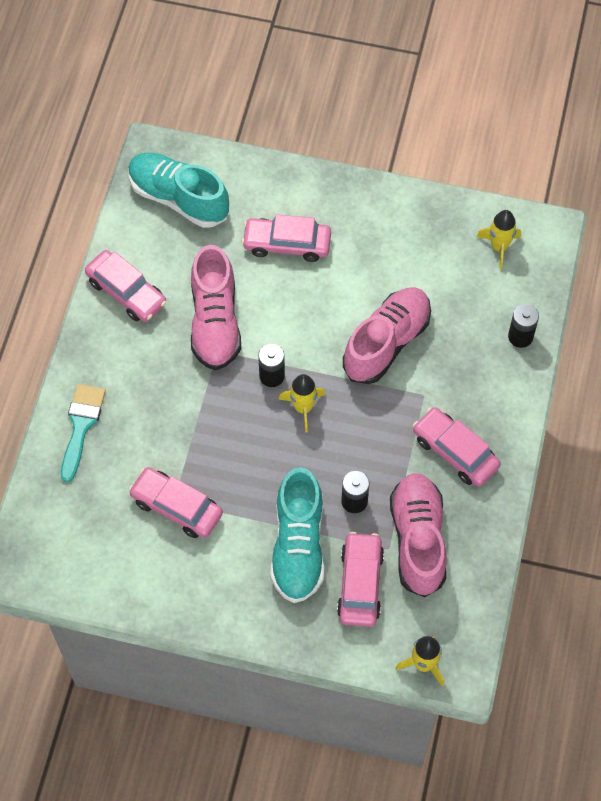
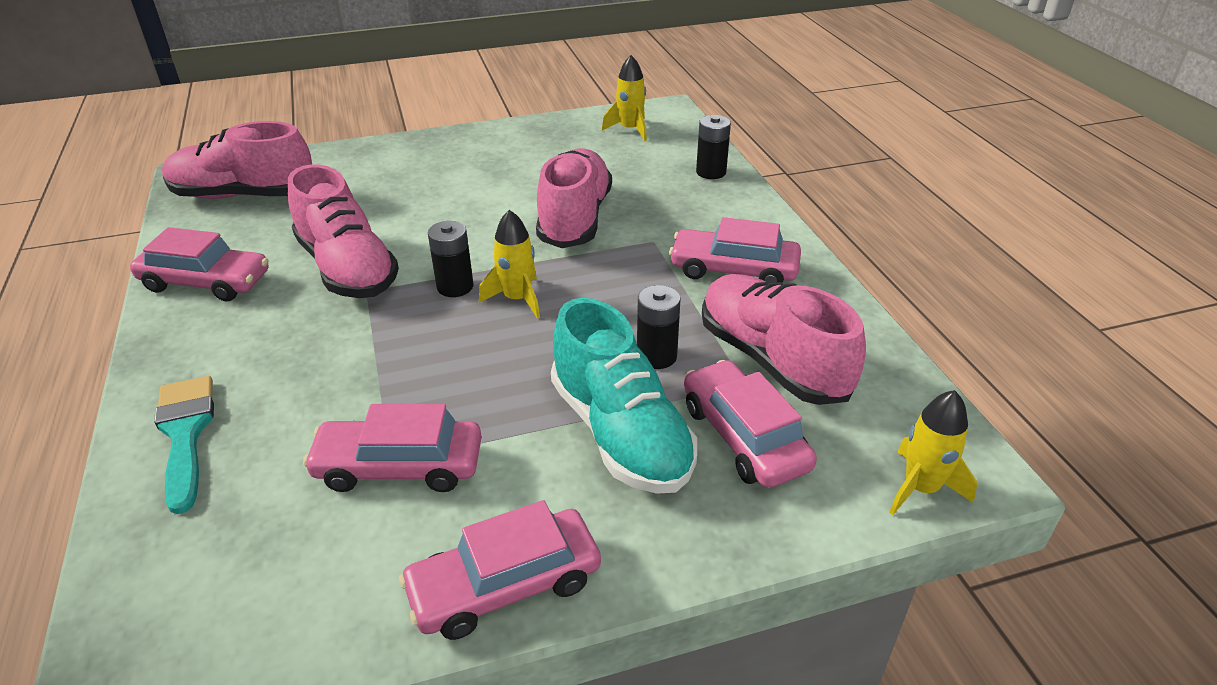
camera: 30 degrees left, 25 degrees down
(178, 198) = (244, 195): turquoise shoe -> pink shoe
(287, 244) = (400, 189): pink car -> pink car (505, 585)

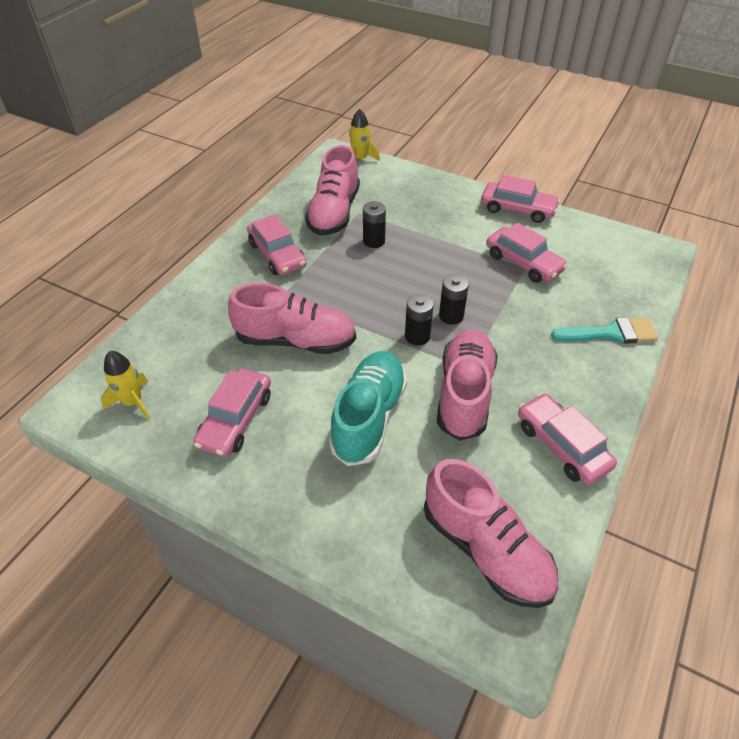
camera: 135 degrees left, 10 degrees up
(185, 433) = (611, 333): turquoise brush -> turquoise brush turned 120 degrees counterclockwise
(517, 299) = (395, 307): yellow rocket -> none
(575, 218) = (296, 340): pink shoe -> pink shoe turned 135 degrees counterclockwise
(621, 433) = (428, 225): turquoise shoe -> turquoise shoe (369, 417)
(711, 172) = (169, 320): black battery -> black battery (451, 316)
(744, 436) = (387, 199): pink car -> pink car (235, 419)

